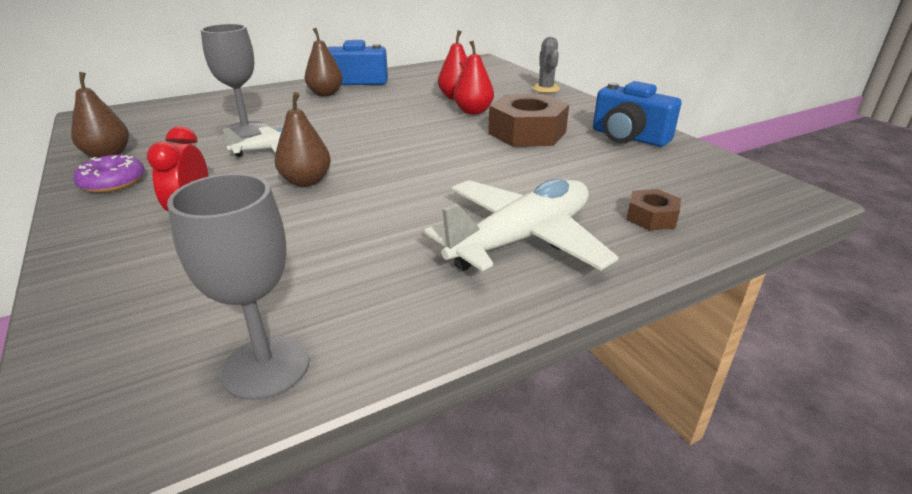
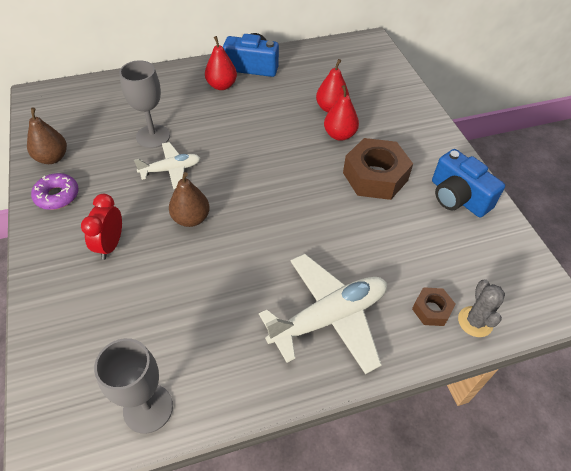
camera: 10 degrees right, 20 degrees up
(325, 94) = (221, 85): brown pear -> red pear
(545, 89) = (414, 104): grey cactus -> grey cactus (475, 321)

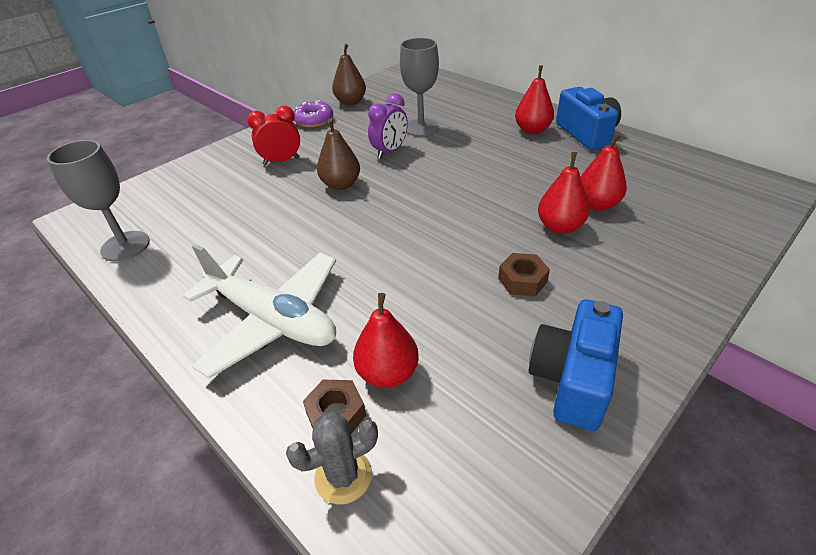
camera: 65 degrees right, 10 degrees down
(171, 170) = (390, 151): white plane -> purple clock
(375, 176) = (522, 280): brown nut -> brown nut, size x0.50
(413, 272) = (388, 373): none -> red pear

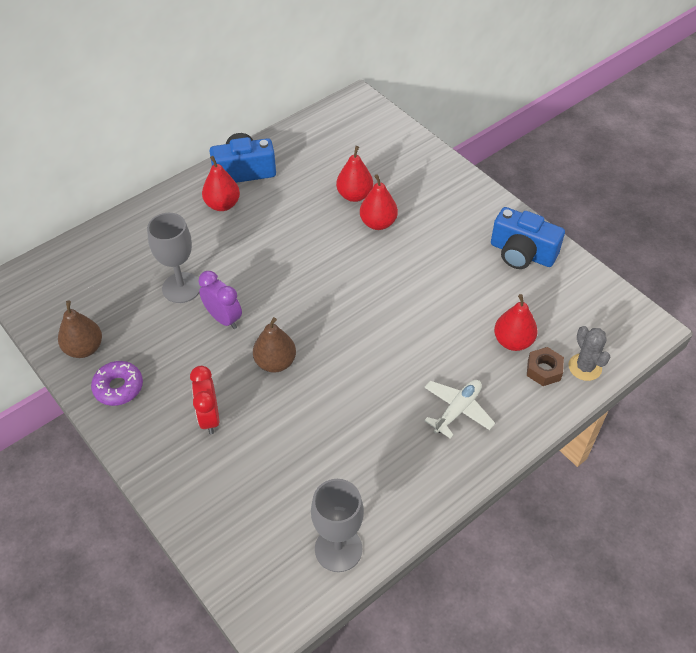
camera: 85 degrees left, 10 degrees up
(272, 319) = (457, 410): white plane -> white plane, size x0.57
(522, 280) = (434, 257): brown nut -> none

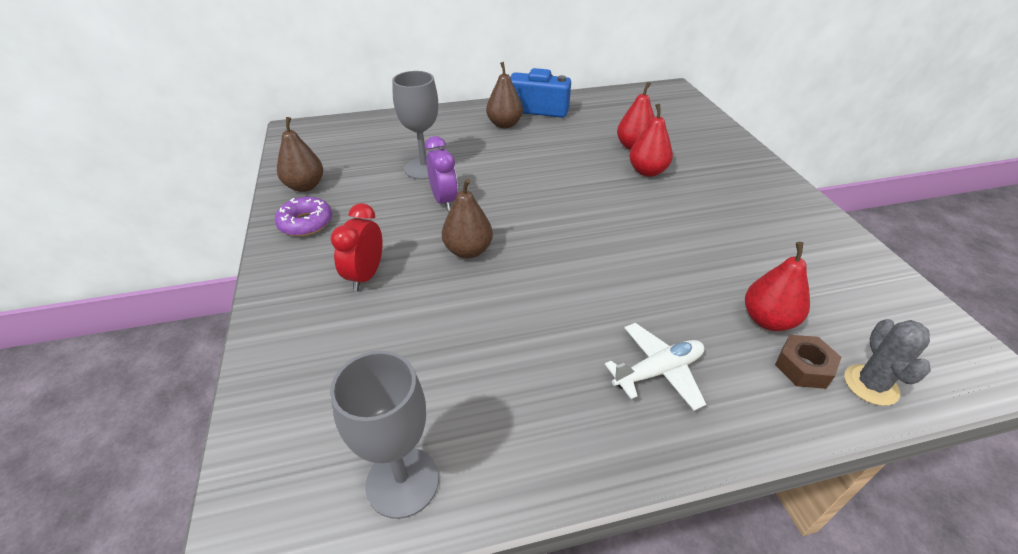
camera: 25 degrees right, 10 degrees down
(222, 204) = (504, 124): red pear -> brown pear
(522, 253) = (809, 238): blue camera -> none

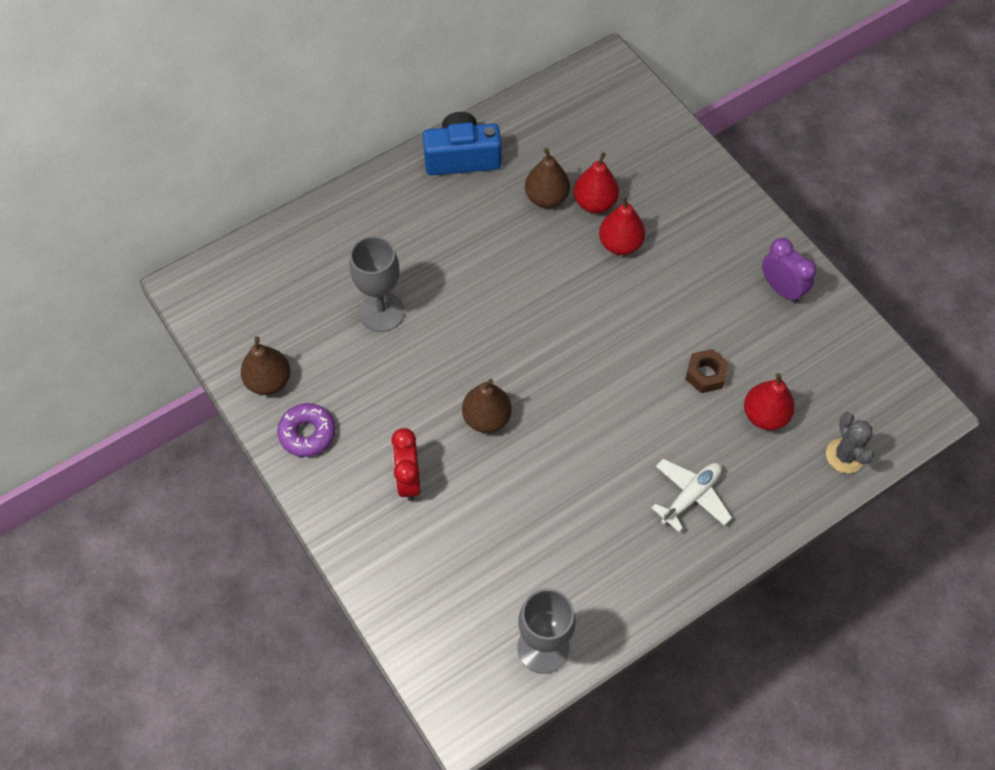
camera: 20 degrees left, 20 degrees up
(444, 201) = (429, 356): purple clock -> purple clock (781, 289)
(504, 124) = (434, 203): brown pear -> brown pear (546, 198)
(803, 367) = (796, 455): brown nut -> brown nut (705, 374)

